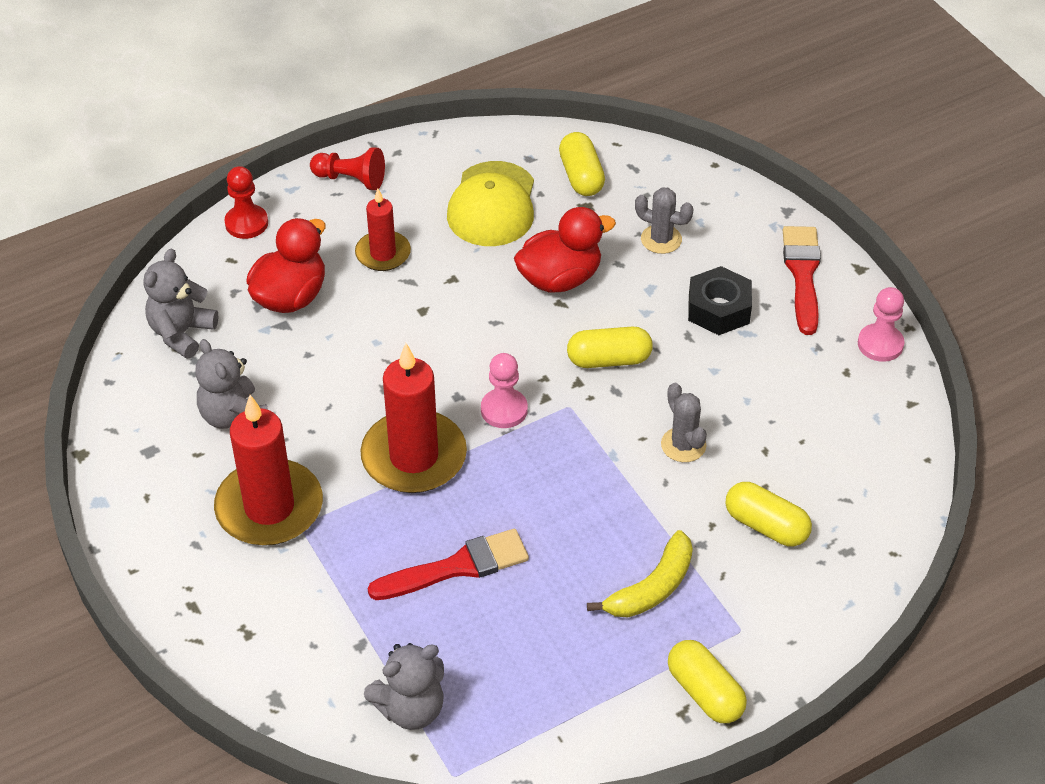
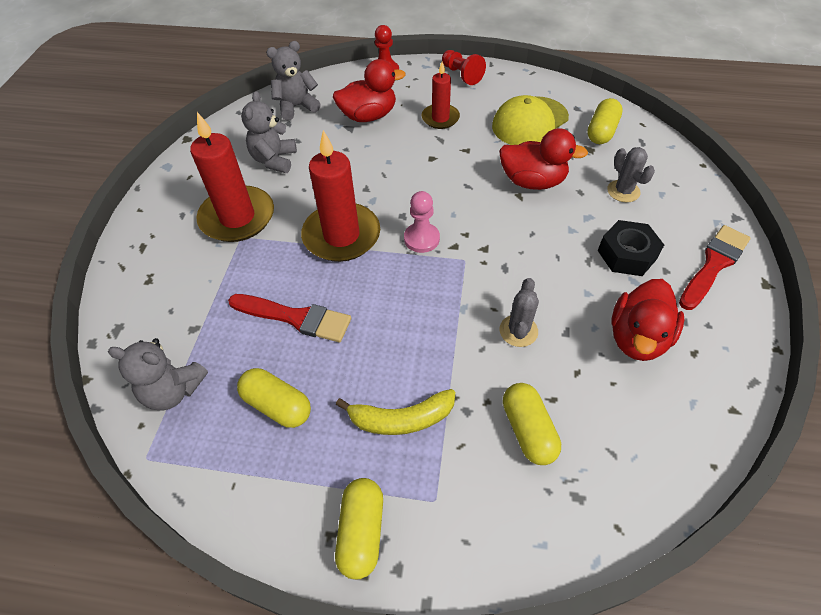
camera: 40 degrees right, 5 degrees up
(609, 359) = (518, 245): yellow capsule -> yellow capsule (277, 405)
(790, 387) = (637, 338): none -> red duck
(880, 344) = (741, 348): pink pawn -> none

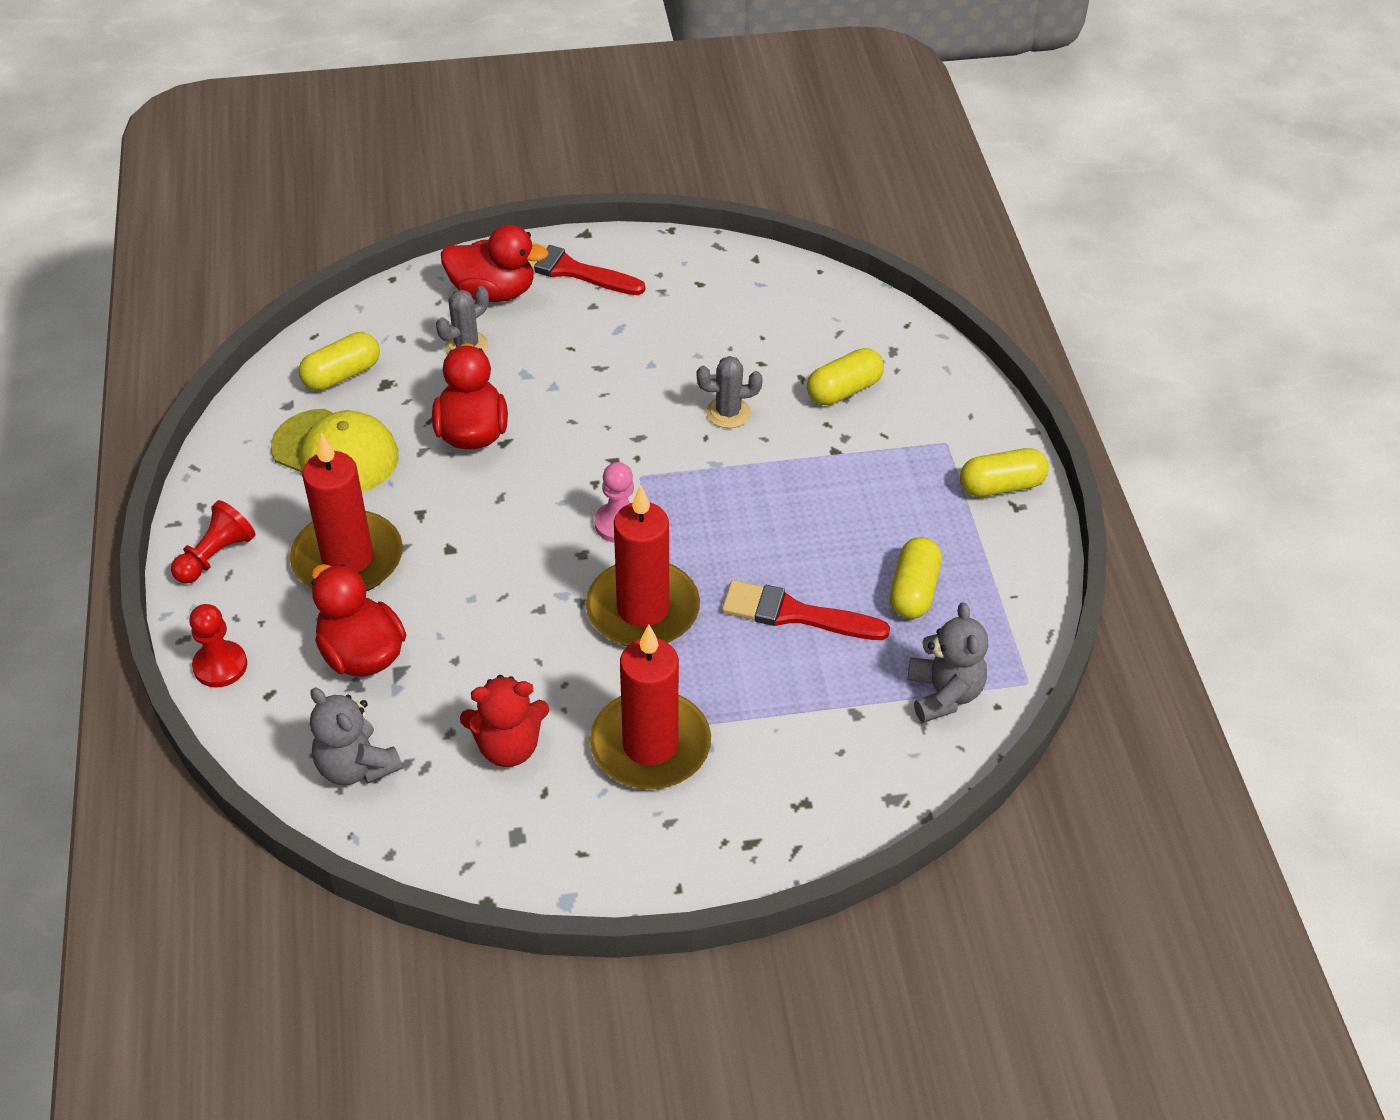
camera: 110 degrees left, 5 degrees down
(274, 160) = (508, 746): grey teddy bear -> red teddy bear
(295, 318) = (795, 614): red brush -> red brush turned 75 degrees counterclockwise
(401, 418) = (878, 484): yellow banana -> none
(440, 118) = (348, 559): red candle -> red candle, size x1.73
(601, 131) = (342, 375): yellow capsule -> yellow capsule turned 45 degrees counterclockwise
(627, 254) = (579, 337): black nut -> none
(637, 338) = (698, 323): red duck -> red duck (493, 292)

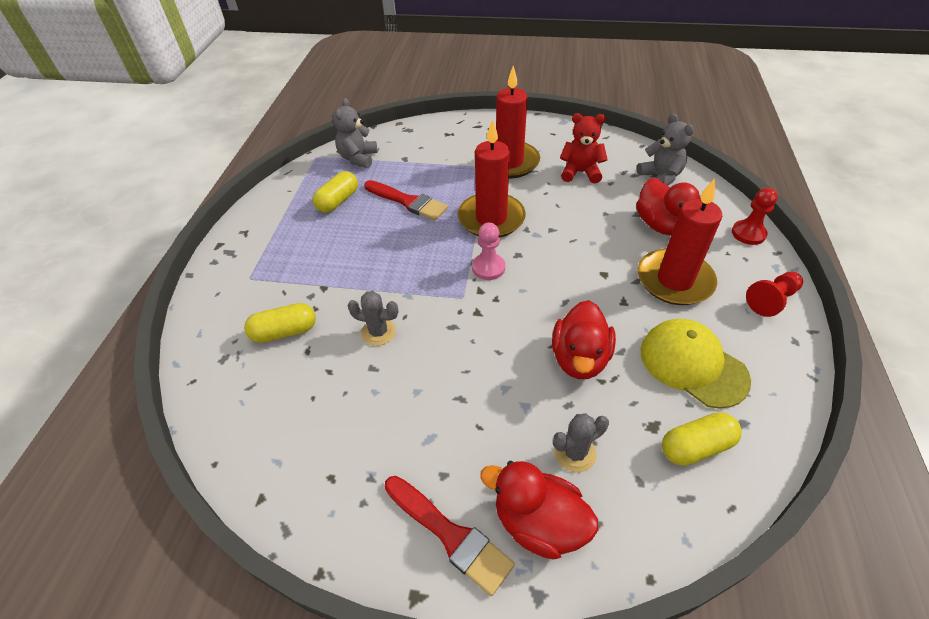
camera: 160 degrees left, 0 degrees up
(1001, 486) = (242, 244): yellow capsule -> none

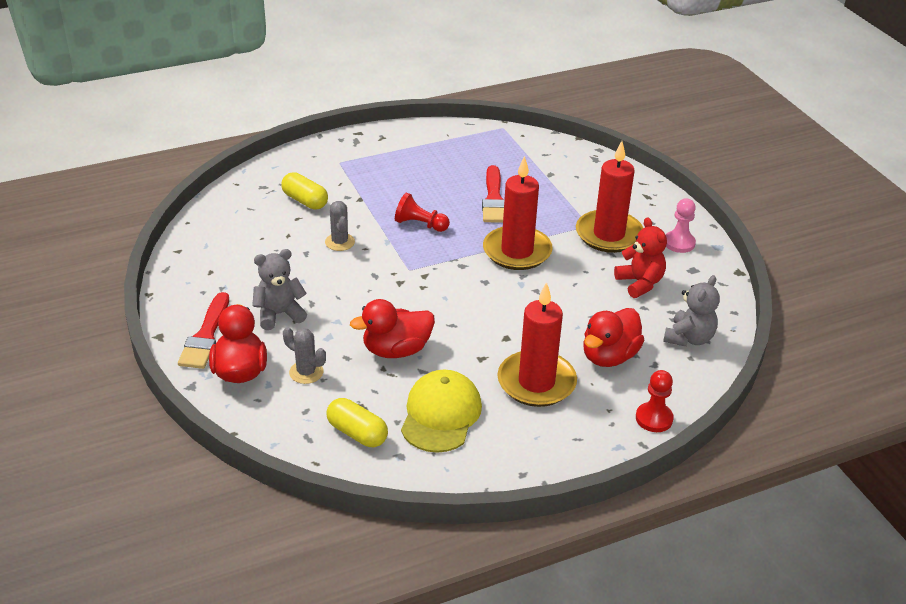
camera: 55 degrees right, 10 degrees down
(338, 201) = (458, 164): yellow capsule -> none
(358, 158) = (523, 150): grey teddy bear -> grey teddy bear (279, 314)
(488, 268) = (454, 271): pink pawn -> pink pawn (679, 243)
(771, 300) = (565, 450): red pawn -> red pawn (420, 224)

